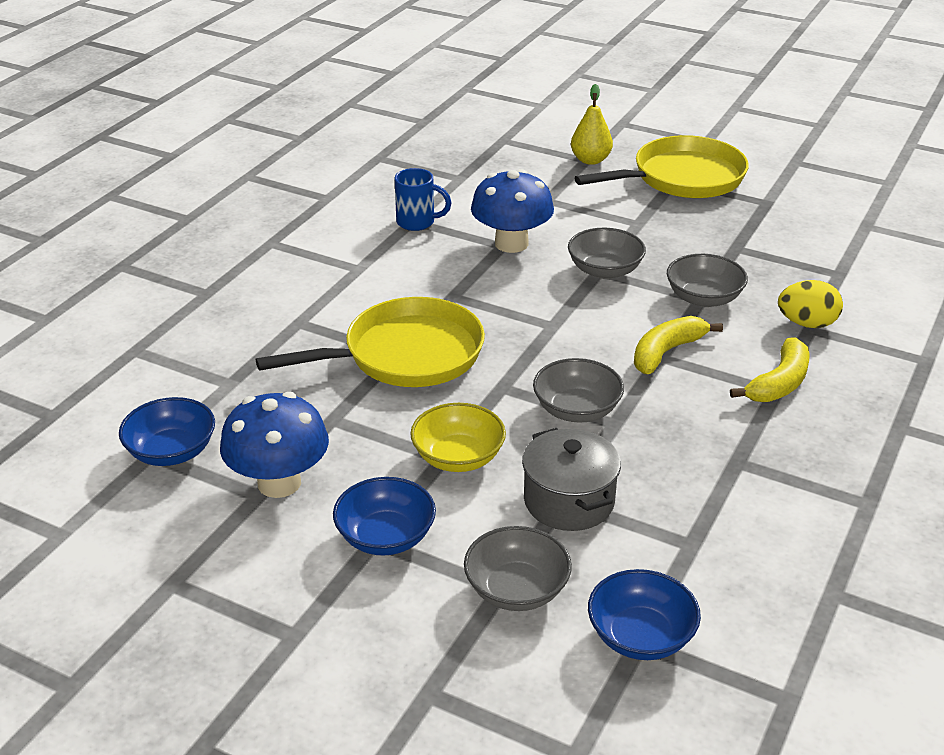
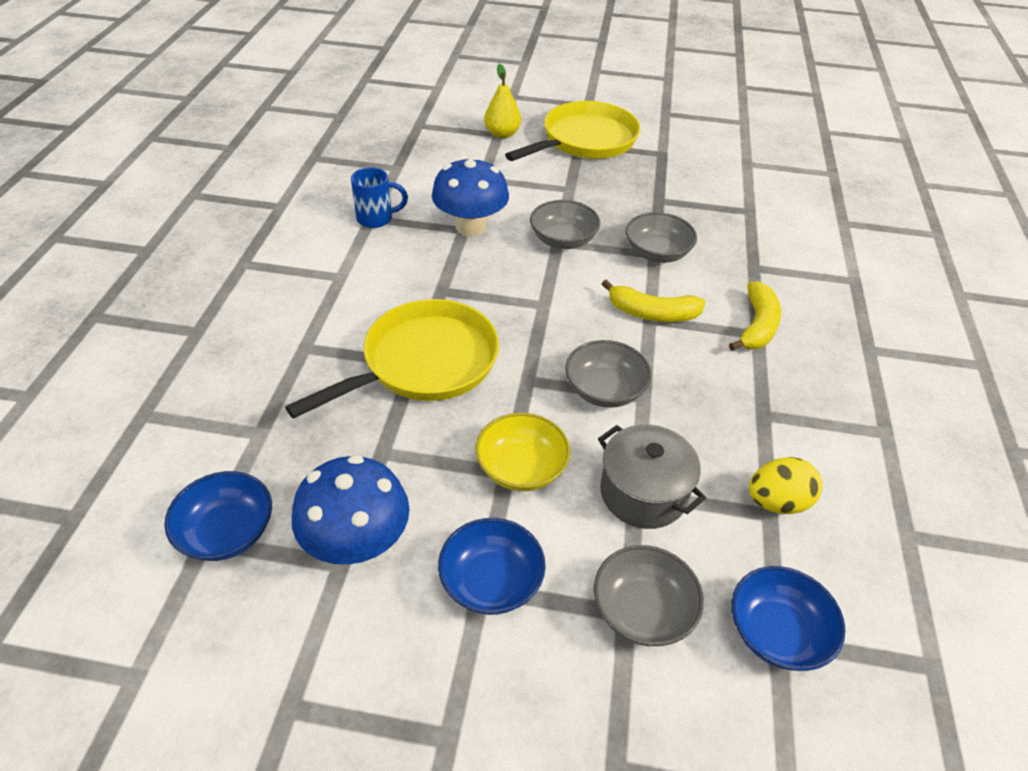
camera: 20 degrees left, 10 degrees up
(666, 352) = (652, 313): yellow banana -> yellow banana turned 105 degrees counterclockwise
(807, 323) = (749, 263): yellow egg -> yellow egg (777, 502)

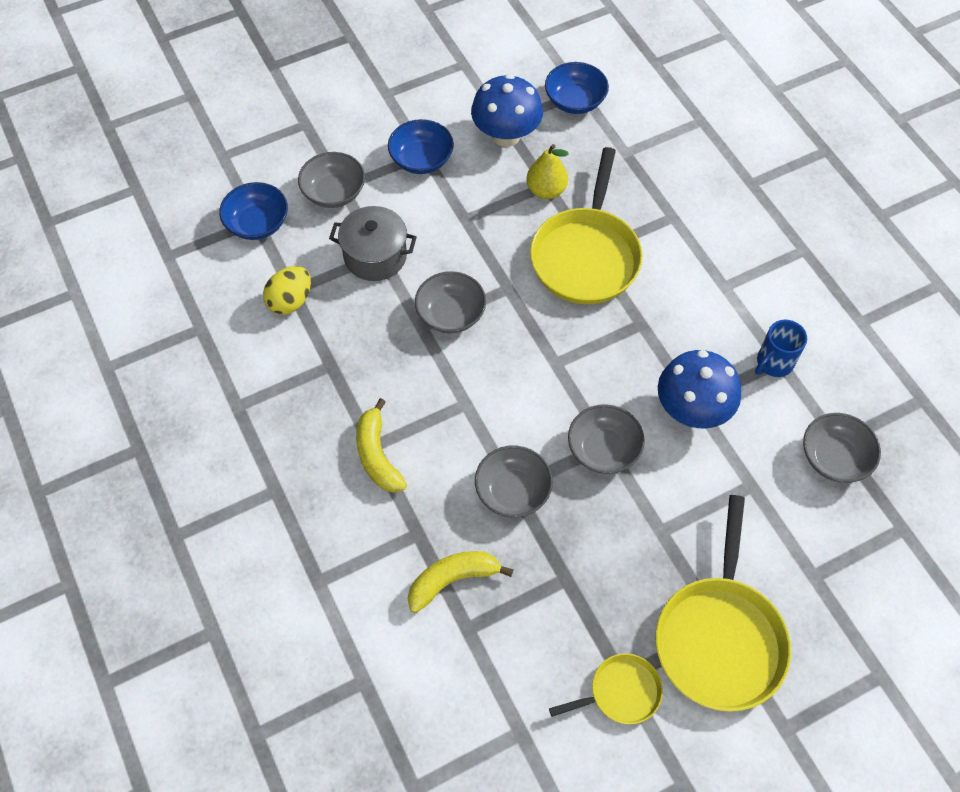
camera: 145 degrees right, 15 degrees up
(411, 163) = (834, 458): none -> grey bowl
(502, 134) = (809, 579): yellow pear -> yellow pear (546, 190)
(521, 468) = (458, 226): yellow bowl -> none
(652, 313) = (467, 411): yellow banana -> yellow banana (452, 580)
(669, 150) = (620, 692): none -> yellow pan

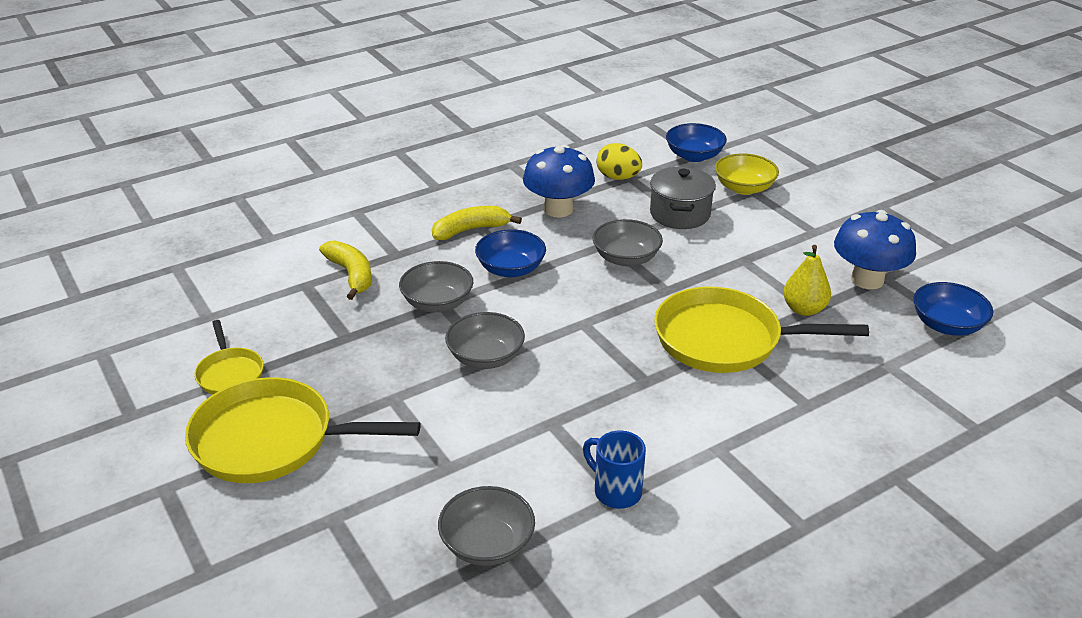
camera: 85 degrees right, 25 degrees down
(334, 192) = (744, 188): grey bowl -> yellow bowl
(421, 159) = (807, 231): blue bowl -> blue bowl (511, 269)
(692, 409) = (540, 421): blue mushroom -> blue mushroom (558, 209)

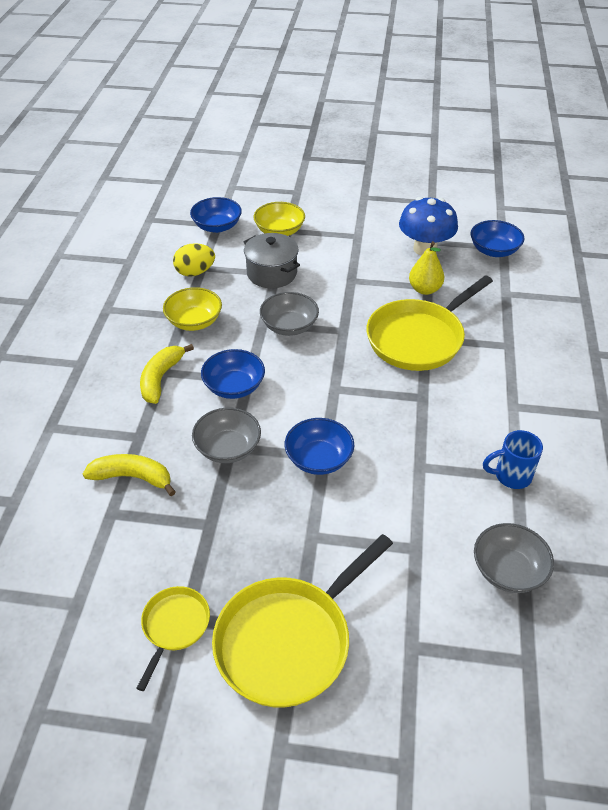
camera: 50 degrees left, 10 degrees up
(230, 373) = (174, 627): yellow pan -> yellow pan turned 90 degrees counterclockwise
(486, 357) = (319, 459): grey bowl -> blue bowl
(558, 209) = (194, 321): blue mushroom -> yellow bowl

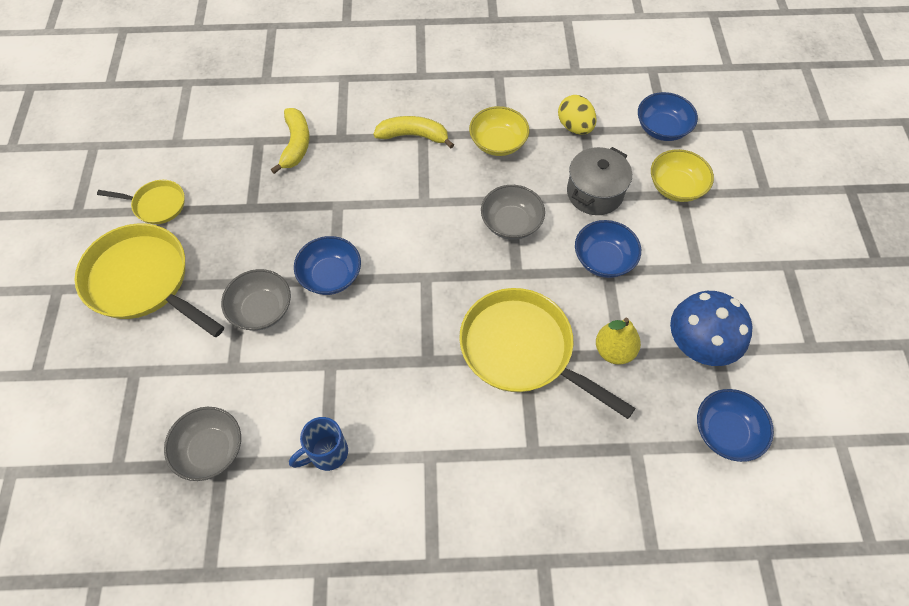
camera: 80 degrees right, 15 degrees up
(228, 448) = (335, 203): grey bowl -> grey bowl (261, 309)
(234, 386) = (413, 193): blue bowl -> blue bowl (603, 259)
(511, 476) = (326, 453): blue mug -> blue mug turned 105 degrees counterclockwise

